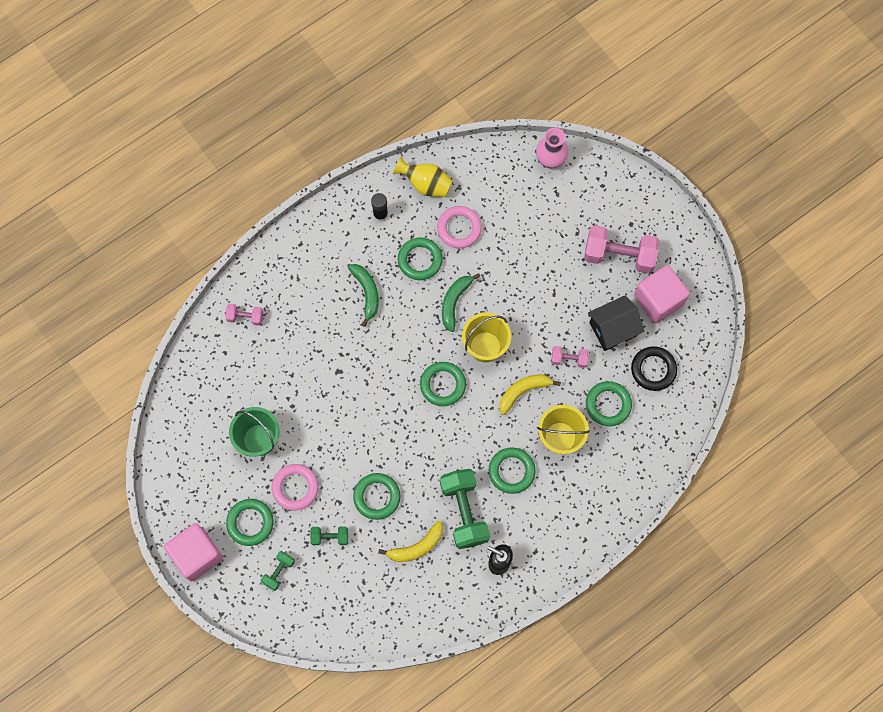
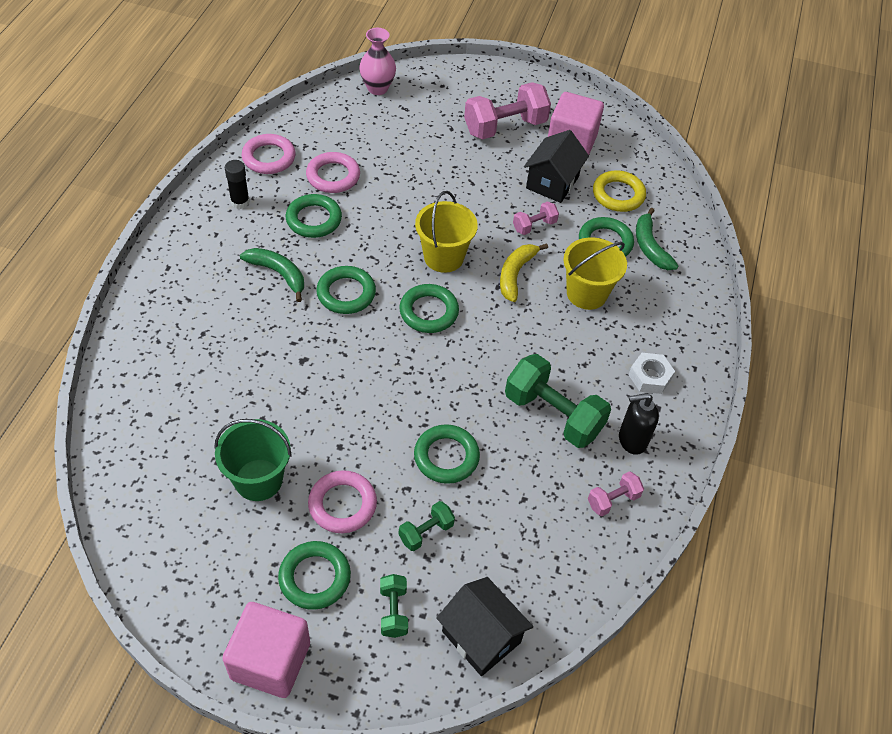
camera: 40 degrees left, 20 degrees down
(245, 317) = (150, 366): pink dumbbell -> pink dumbbell (613, 500)
(314, 619) = (481, 637): none -> black house
(417, 547) = (533, 480): yellow banana -> none
(425, 184) = (269, 158): yellow vase -> pink ring
(454, 302) = (380, 236): green banana -> green banana (650, 247)
(511, 471) = (567, 349): green ring -> green ring (346, 293)
(549, 526) = (650, 377): none -> white nut
(653, 369) = (618, 195): black ring -> yellow ring

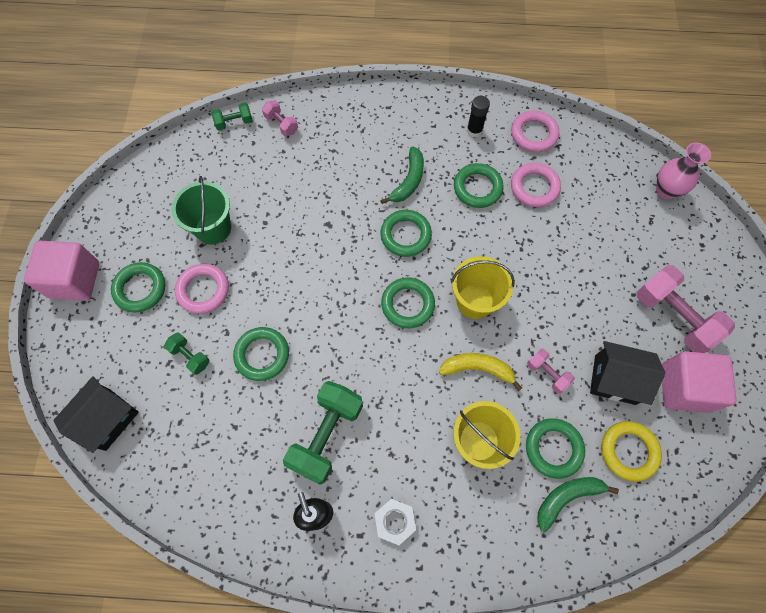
camera: 80 degrees right, 15 degrees up
(393, 611) = (121, 350): green dumbbell -> green dumbbell (234, 122)
(613, 500) = (249, 506): pink dumbbell -> pink dumbbell (281, 124)

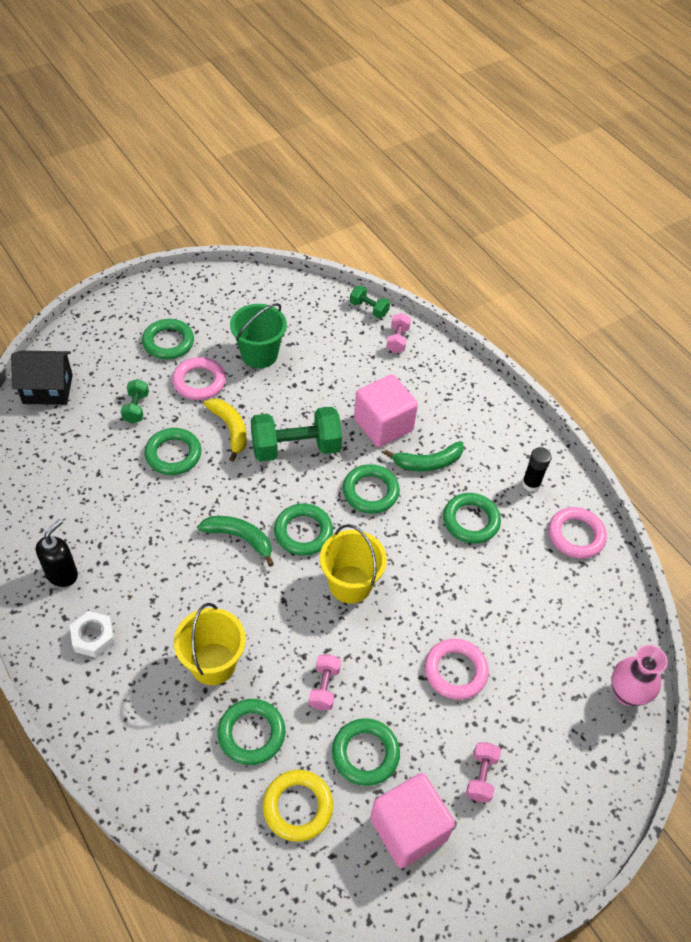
camera: 50 degrees right, 15 degrees down
(74, 280) = (144, 299): pink cube -> pink cube (383, 425)
(326, 435) = (135, 541): green dumbbell -> green dumbbell (296, 448)
(478, 369) = (284, 624): yellow banana -> yellow banana (230, 429)
(534, 187) = (516, 568): pink ring -> pink ring (455, 671)
(567, 497) = (210, 772): green banana -> green banana (240, 538)
(615, 379) = (365, 754): black house -> green ring
(673, 317) = (481, 776): pink dumbbell -> pink dumbbell, size x0.50

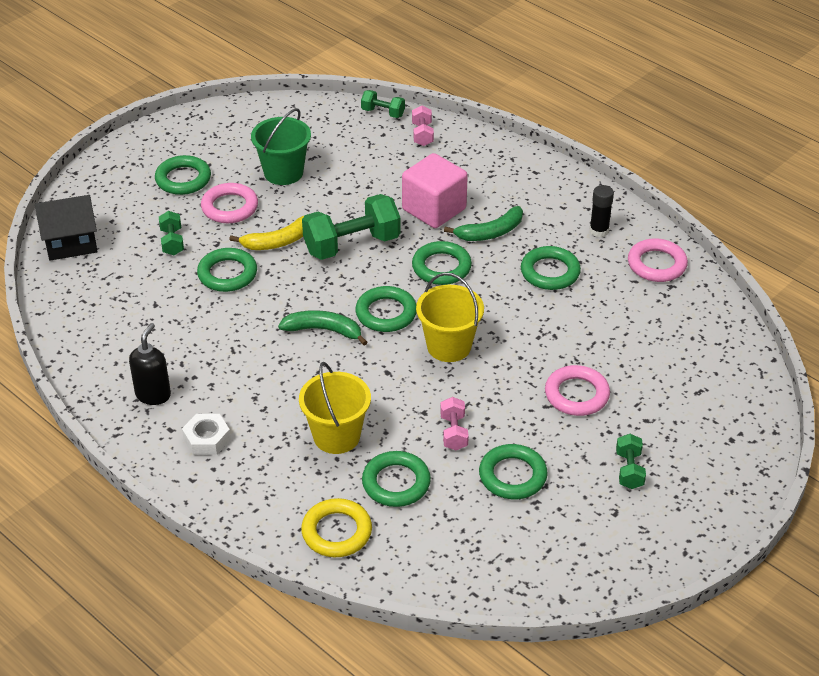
camera: 10 degrees left, 10 degrees down
(230, 429) = (278, 241): yellow banana -> yellow banana turned 105 degrees clockwise
(297, 807) = (462, 529): yellow ring -> yellow ring (336, 532)
(408, 829) = (574, 524): pink cube -> none
(481, 776) = (629, 470): pink dumbbell -> green dumbbell
(626, 693) = (745, 379): pink vase -> none

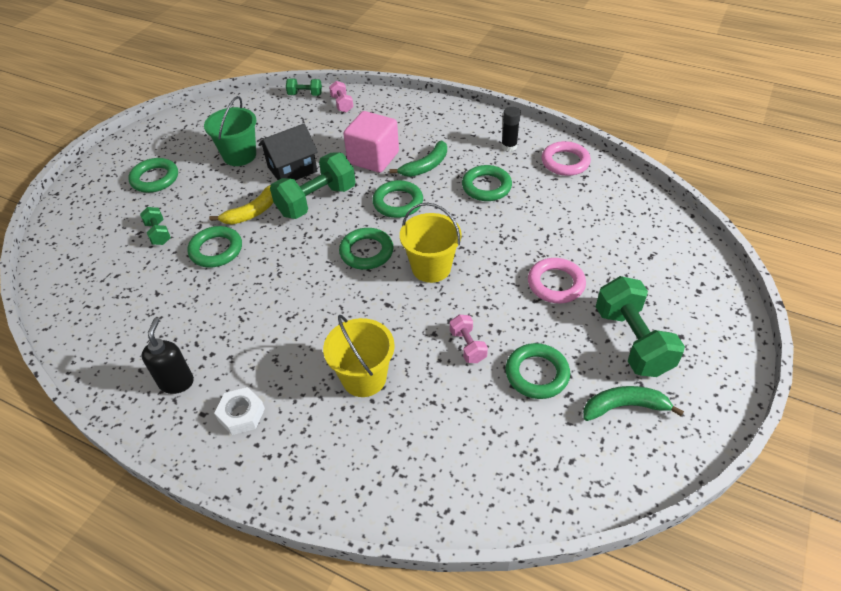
camera: 15 degrees left, 5 degrees up
(71, 243) = (64, 255): black house -> black house (292, 169)
(230, 207) = (202, 193): pink ring -> none
(324, 330) = (318, 280): green banana -> green banana (624, 406)
(336, 532) = (399, 479): yellow ring -> none
(396, 483) = (436, 410): green ring -> none
(629, 470) = (632, 341): green dumbbell -> green dumbbell, size x2.00

